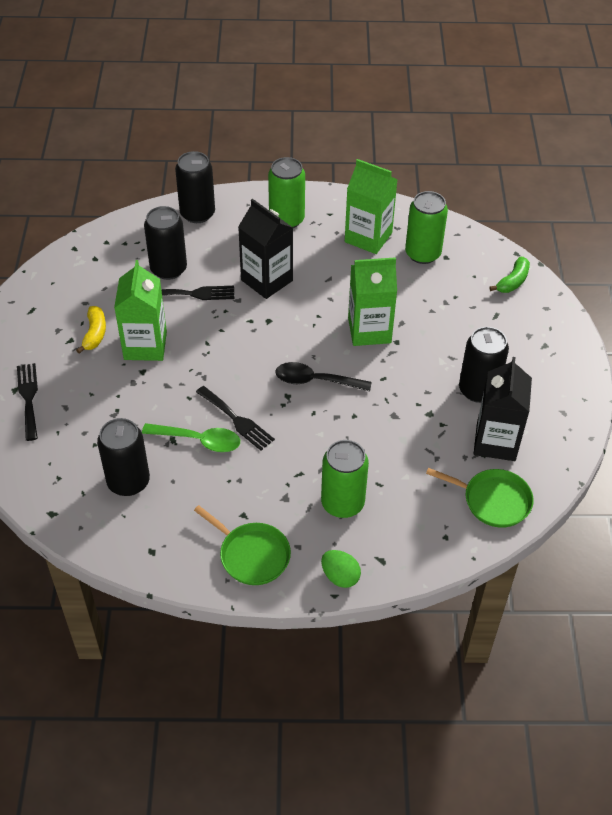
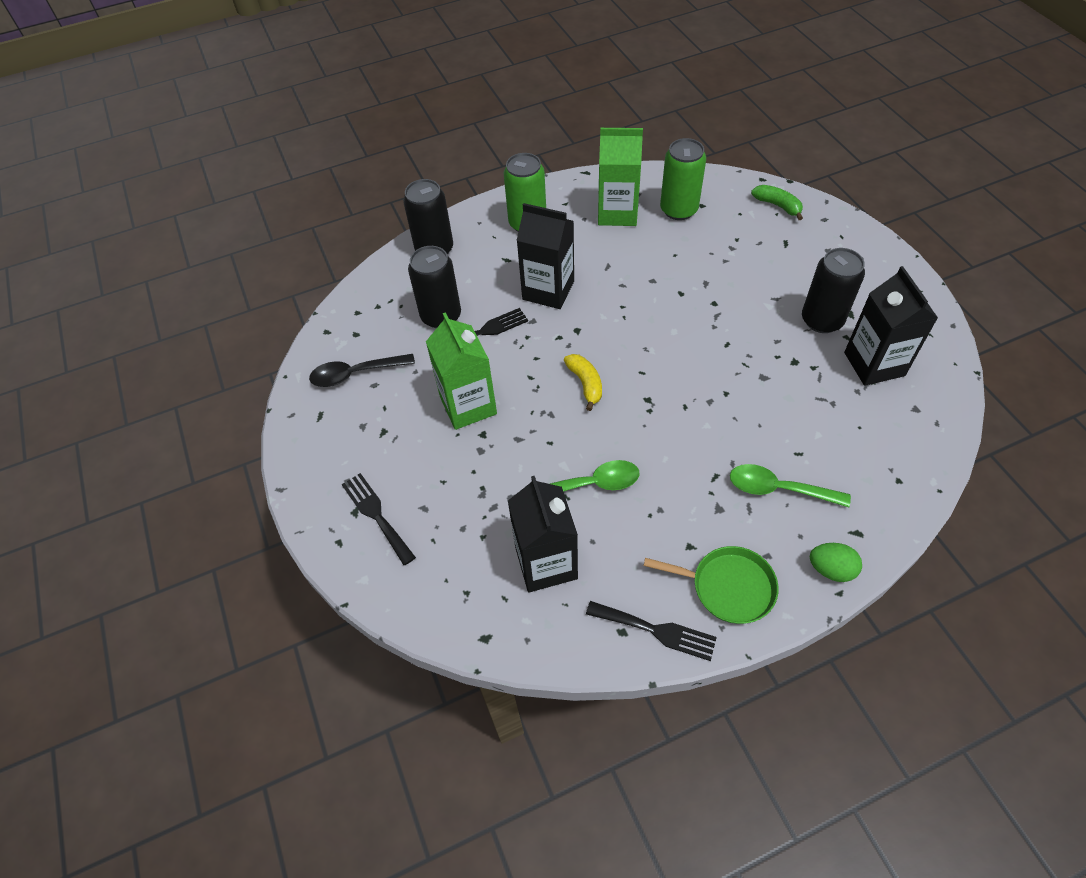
camera: 20 degrees left, 5 degrees up
(95, 333) = (406, 414): yellow banana -> yellow banana (585, 384)
(128, 482) = (546, 563): black can -> black carton
(237, 420) = (614, 446): black fork -> black fork (656, 631)
(315, 381) = (665, 373): black spoon -> black spoon (355, 374)
(342, 503) = (778, 489): green can -> green spoon
(369, 330) = (681, 302): green carton -> none
(493, 500) = (914, 423): green pan -> none
(513, 281) = (777, 205): green banana -> green banana turned 60 degrees counterclockwise

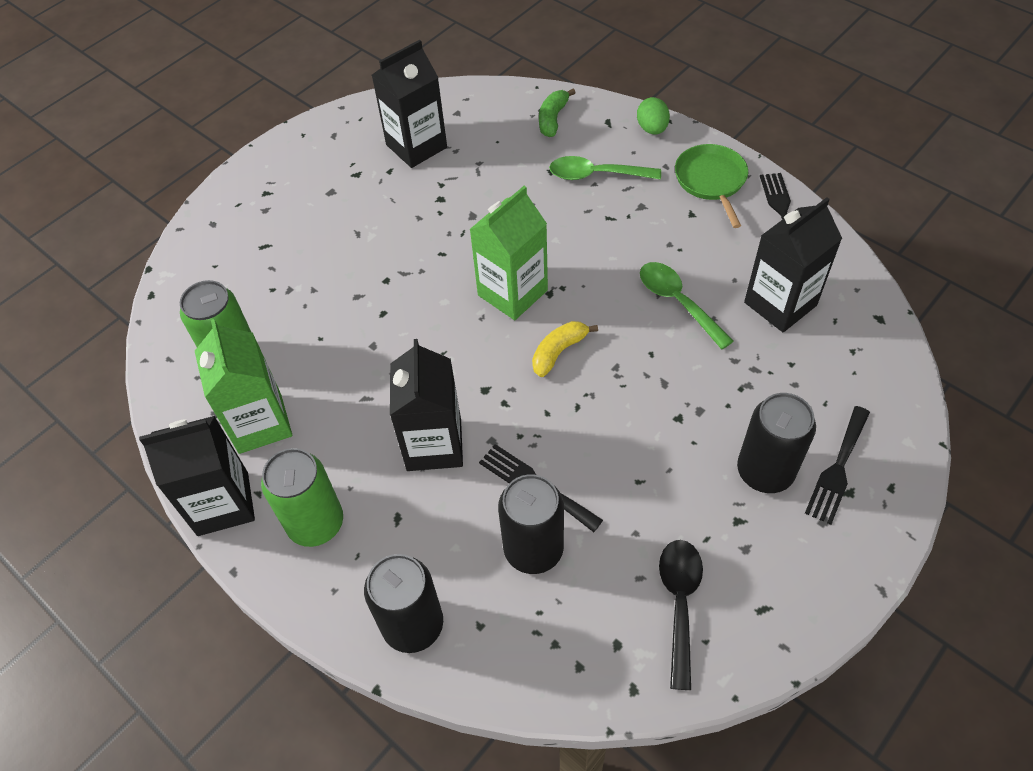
camera: 115 degrees left, 0 degrees up
(355, 374) = (679, 603): black spoon -> black spoon turned 135 degrees counterclockwise
(468, 405) = (651, 450): green carton -> green carton (512, 293)
(567, 188) = (223, 503): none -> black carton
(777, 205) = (199, 268): green banana -> green banana (552, 119)
(778, 489) = (596, 175): green spoon -> green spoon turned 105 degrees clockwise
(822, 320) = (374, 192): black can -> black can (765, 471)

